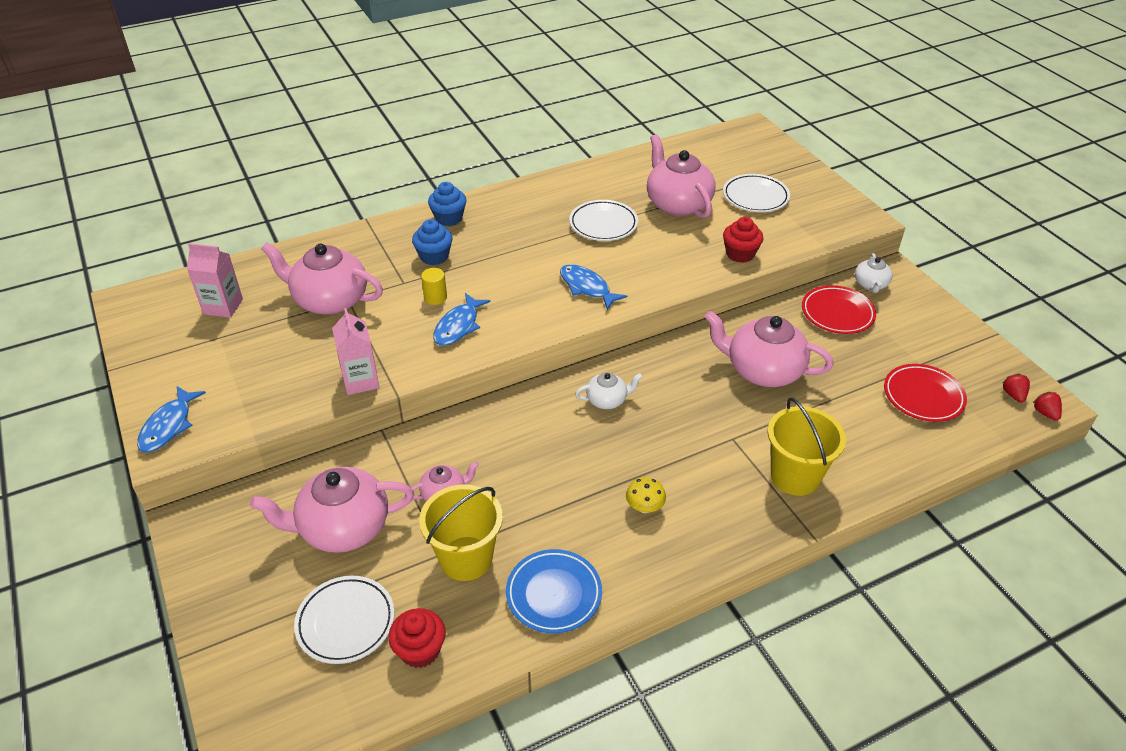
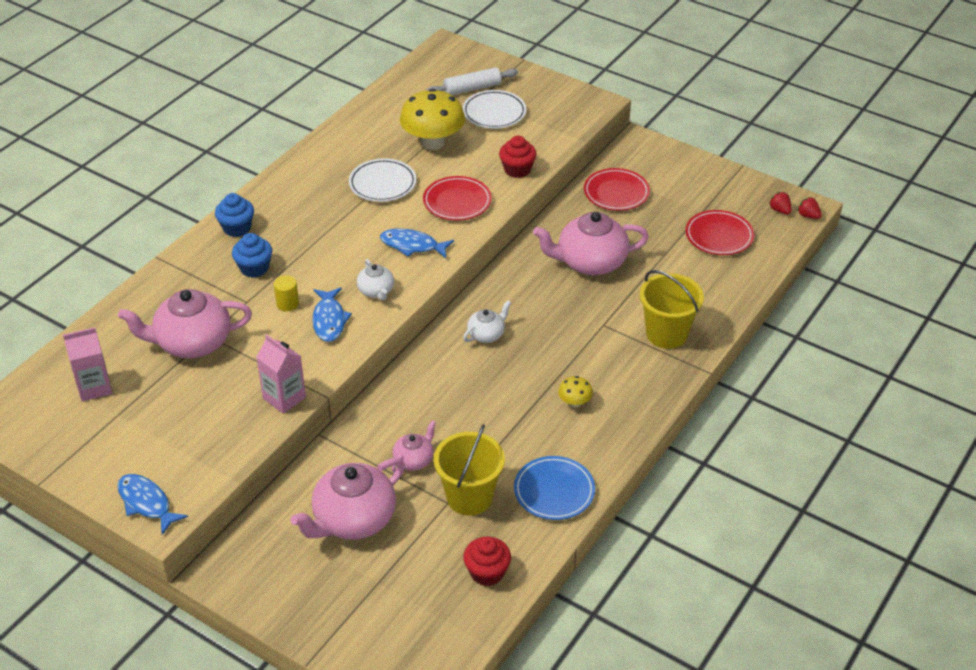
camera: 30 degrees left, 0 degrees up
(168, 426) = (146, 503): blue fish -> blue fish turned 150 degrees clockwise
(346, 622) = (415, 581): white plate -> none
(659, 263) = (457, 202): none -> red plate
(677, 204) = (433, 142): pink teapot -> yellow mushroom
(750, 170) = (472, 88): none -> white rolling pin
(870, 285) = (626, 159): white teapot -> white teapot (376, 291)

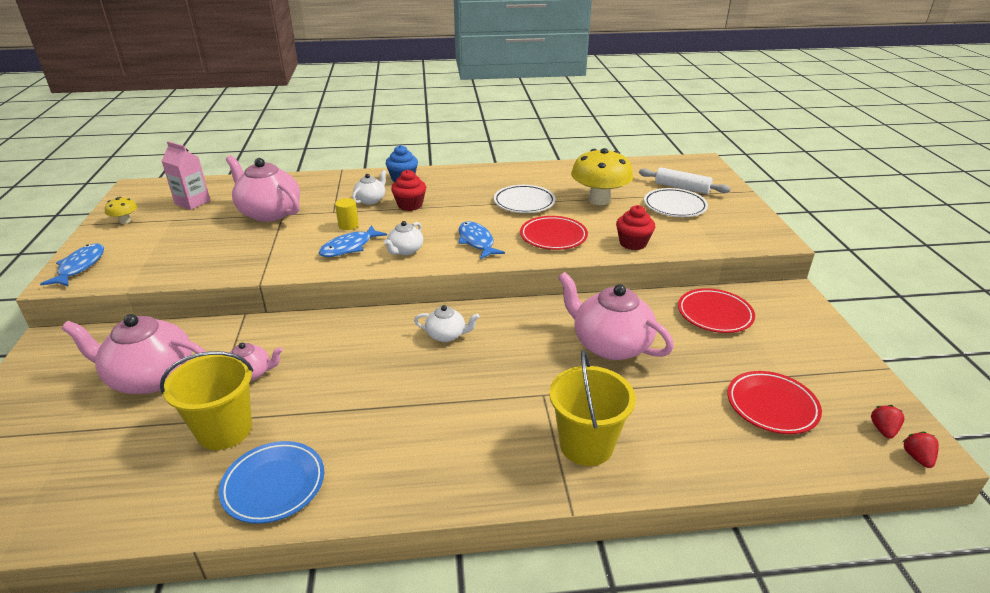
camera: 50 degrees right, 10 degrees down
(254, 268) = (371, 200): blue cupcake -> white teapot
(284, 398) = (241, 268): pink carton -> none
(487, 572) = (119, 497): red cupcake -> red cupcake (410, 205)
(574, 402) = (416, 432): yellow mushroom -> yellow mushroom (125, 221)

